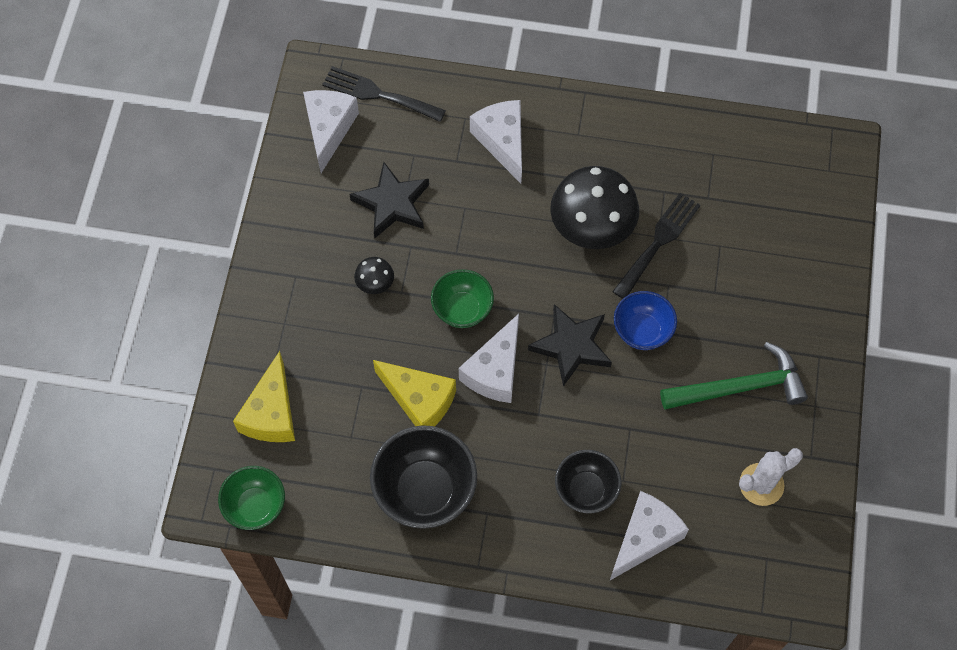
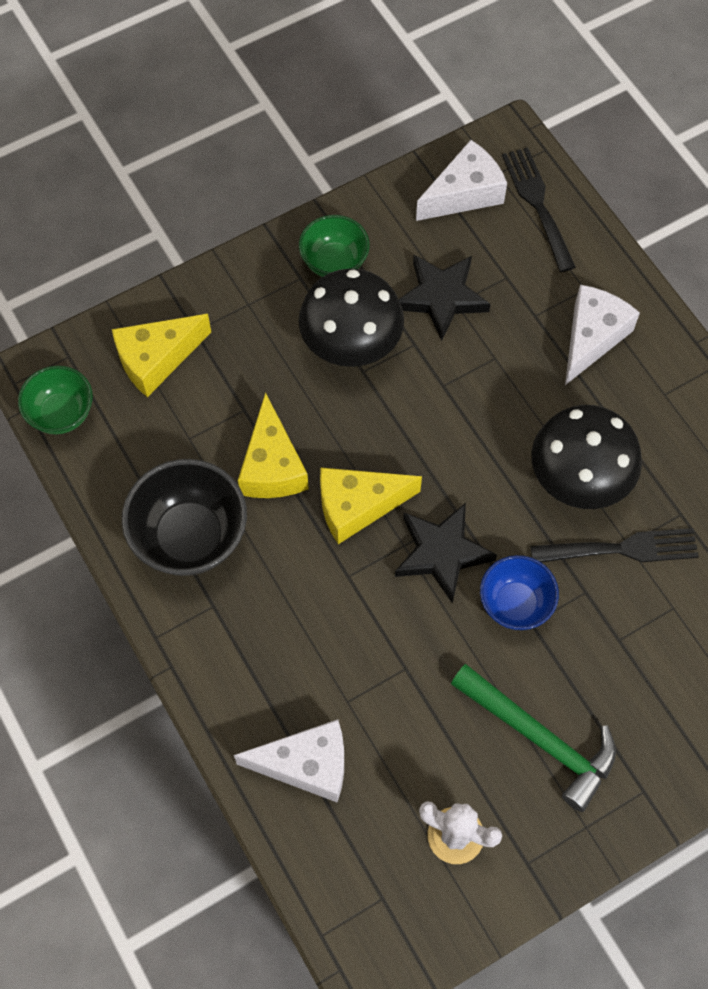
camera: 50 degrees right, 0 degrees up
(375, 284) = (351, 344): black mushroom -> black mushroom, size x2.24
(462, 309) = (392, 433): green bowl -> green bowl (334, 262)
(495, 370) = (357, 506): white cheese -> yellow cheese
(586, 490) = (309, 675): black bowl -> none

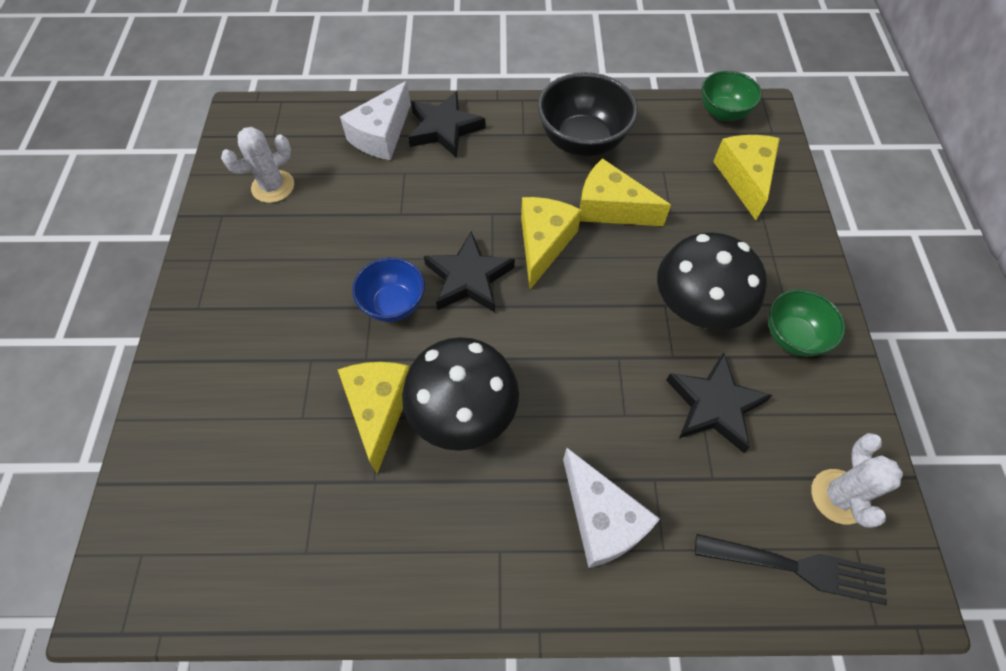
camera: 120 degrees right, 5 degrees down
(254, 699) = (444, 128): none -> black star
(464, 193) = (838, 496): white cheese -> white cactus
(540, 738) = (288, 265): green hammer -> none
(622, 549) = (379, 410): black fork -> yellow cheese

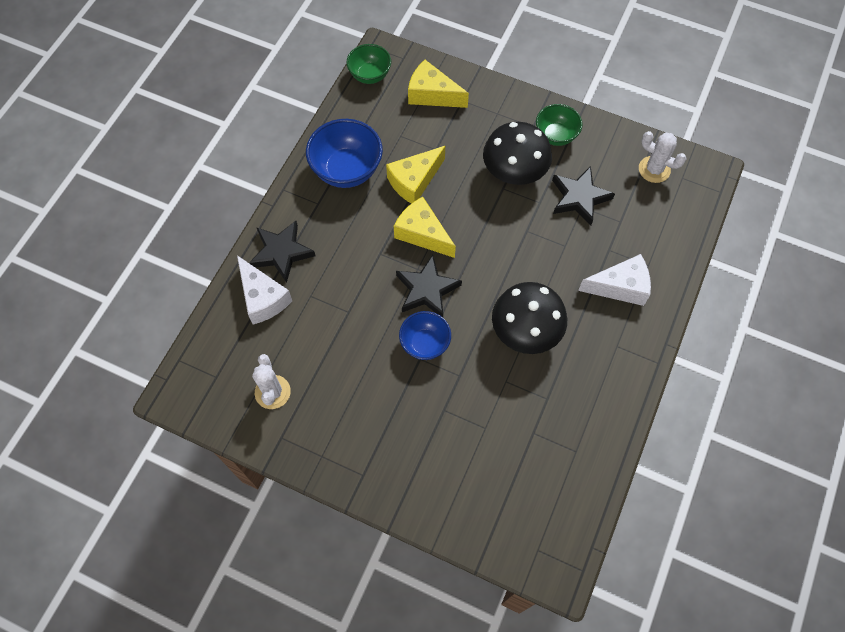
camera: 65 degrees left, 5 degrees up
(379, 410) = (500, 380): yellow cheese -> none
(582, 142) = (347, 170): black bowl -> blue bowl
(798, 568) = (681, 208): black fork -> none

